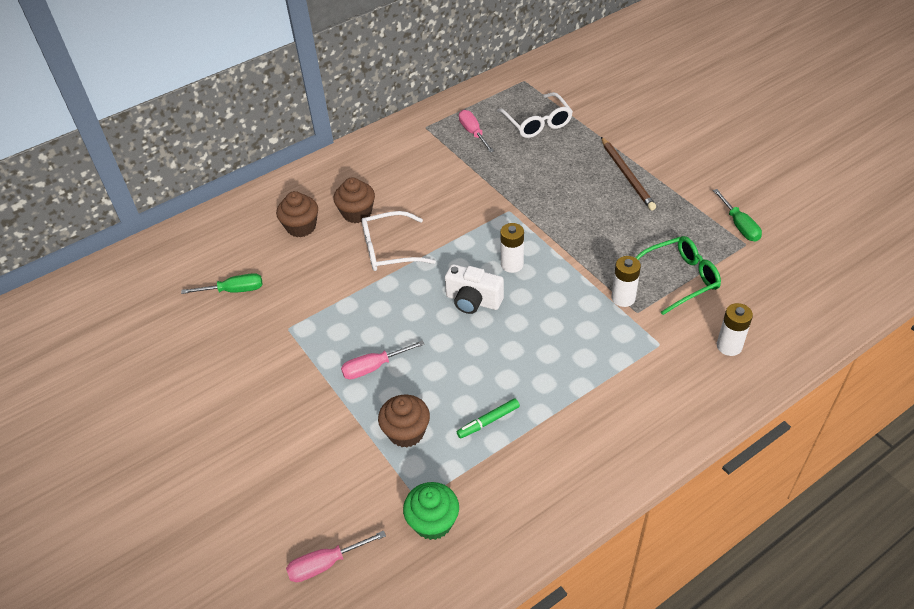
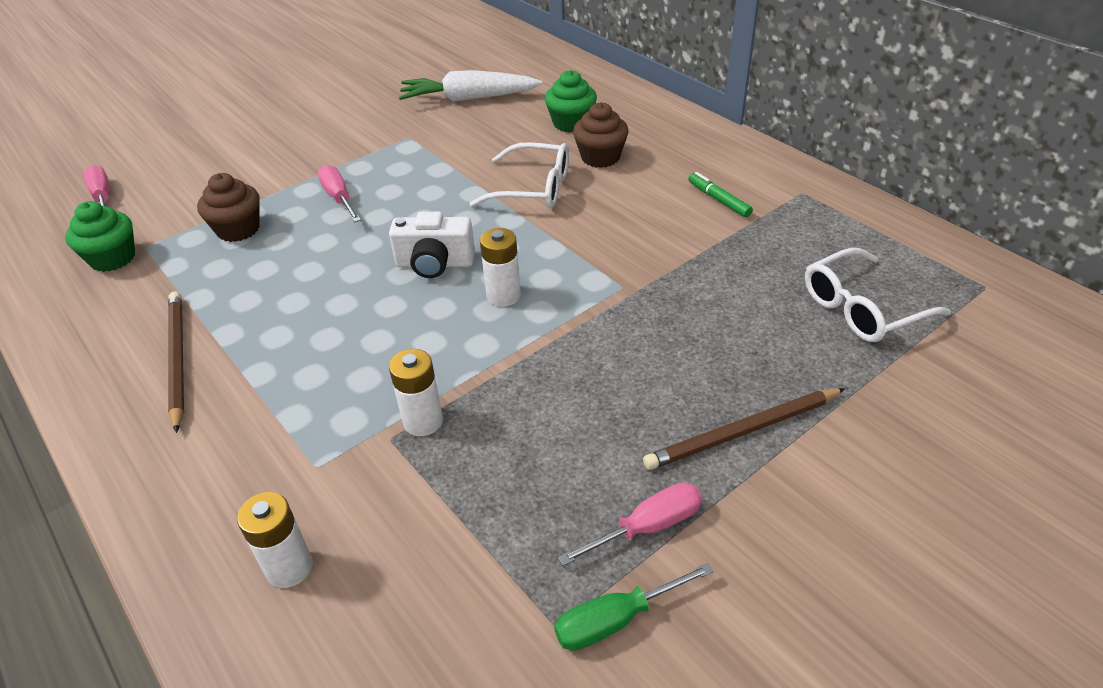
camera: 85 degrees right, 5 degrees down
(233, 290) = (468, 98): green screwdriver -> white carrot
(301, 227) = (571, 123): brown cupcake -> green cupcake
(389, 249) = (533, 188): white glasses -> white glasses turned 120 degrees clockwise
(473, 133) = (805, 239): pink screwdriver -> pink screwdriver (647, 527)
(473, 301) = (435, 264): white camera -> white camera turned 105 degrees counterclockwise
(488, 421) = (230, 290): green marker -> green marker (718, 200)
(566, 438) = (177, 359): none -> brown pencil
(679, 279) = (462, 501): green glasses -> none

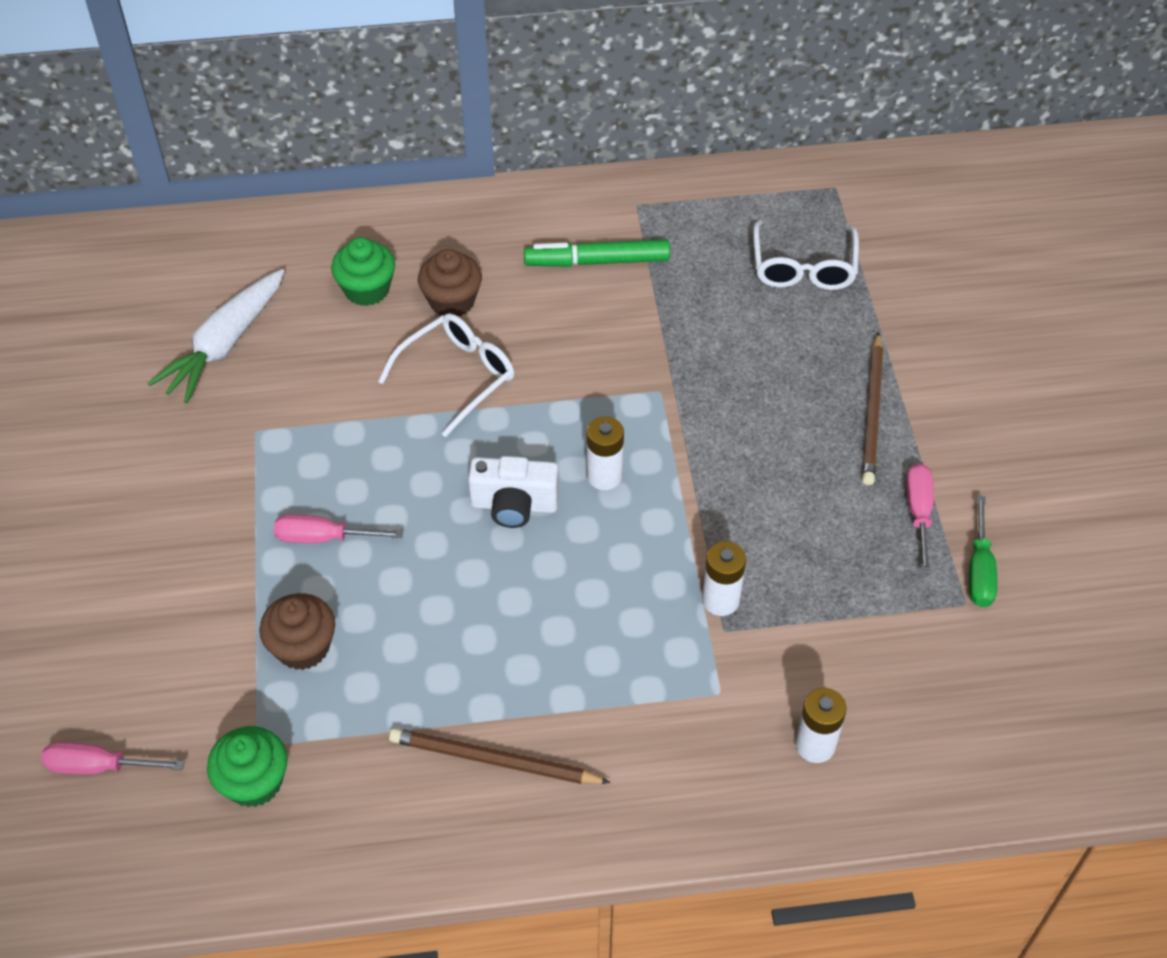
camera: 60 degrees left, 10 degrees up
(435, 264) = (514, 505): white camera -> white camera turned 60 degrees clockwise
(718, 200) = (597, 261): green marker -> green marker, size x1.69

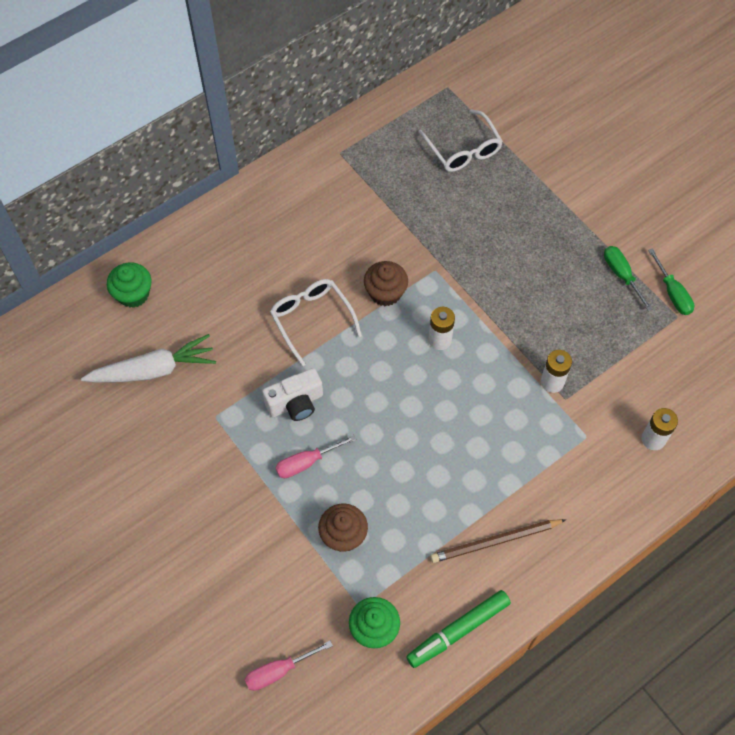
camera: 30 degrees left, 10 degrees up
(225, 345) = (153, 370): white carrot -> white carrot turned 105 degrees counterclockwise
(367, 289) = (215, 289): green cupcake -> green cupcake (133, 294)
(452, 301) = (273, 271): brown cupcake -> brown cupcake (385, 293)
(457, 376) = (312, 319): white glasses -> white glasses turned 45 degrees counterclockwise
(514, 505) = (401, 384): white camera -> white camera (295, 403)
(597, 261) = (342, 202): green marker -> green marker (458, 631)
(872, 412) = (559, 225): brown pencil -> none
(918, 514) = (621, 275): pink screwdriver -> green screwdriver

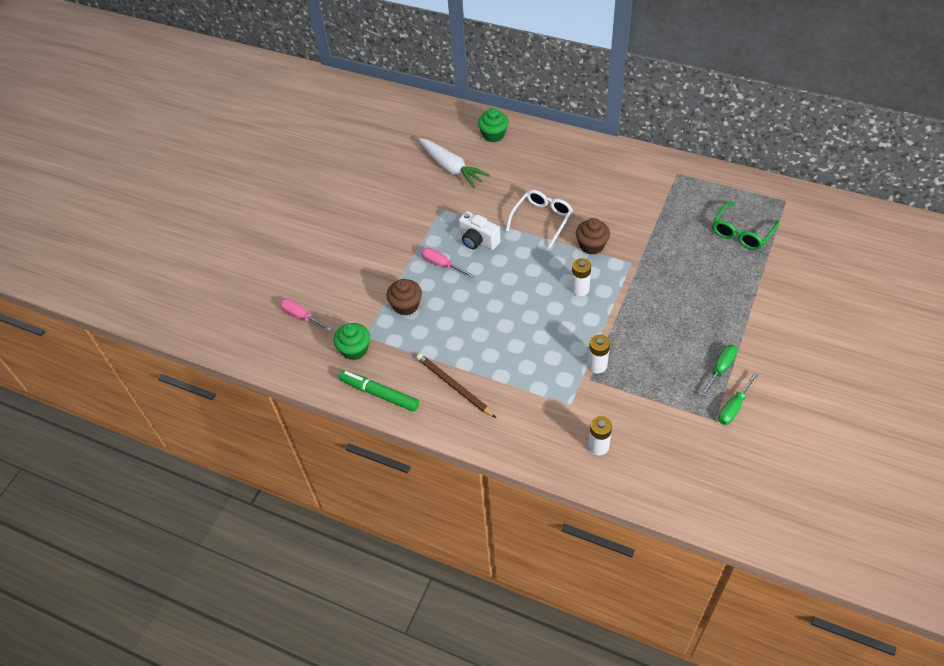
camera: 65 degrees right, 10 degrees down
(463, 149) = (741, 232): white glasses -> green glasses

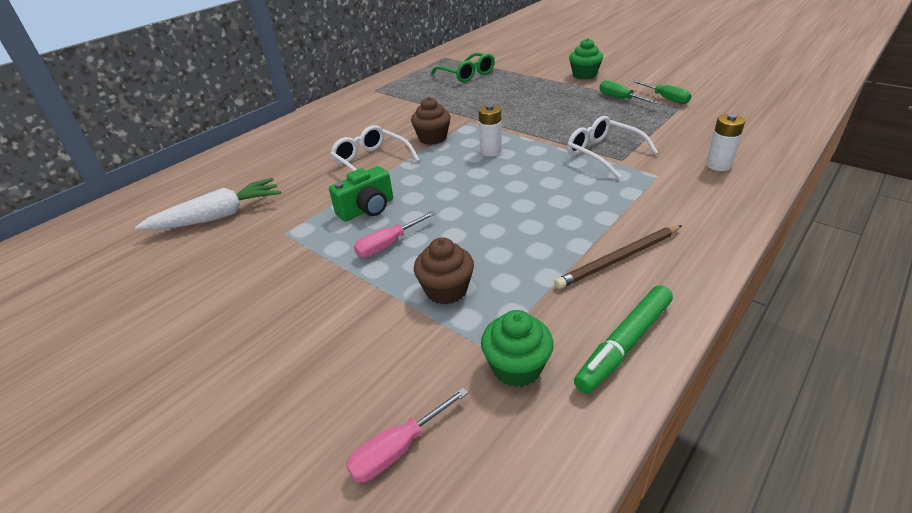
camera: 75 degrees left, 15 degrees down
(478, 240) = (367, 209): white camera -> green camera
(493, 135) = (201, 178): green cupcake -> green cupcake (584, 75)
(597, 365) = (603, 153): white battery -> white glasses

